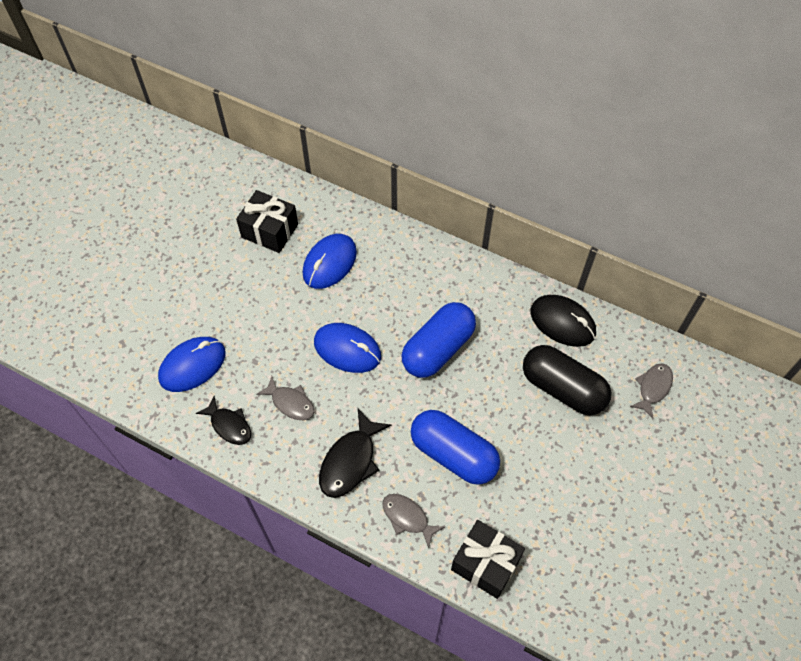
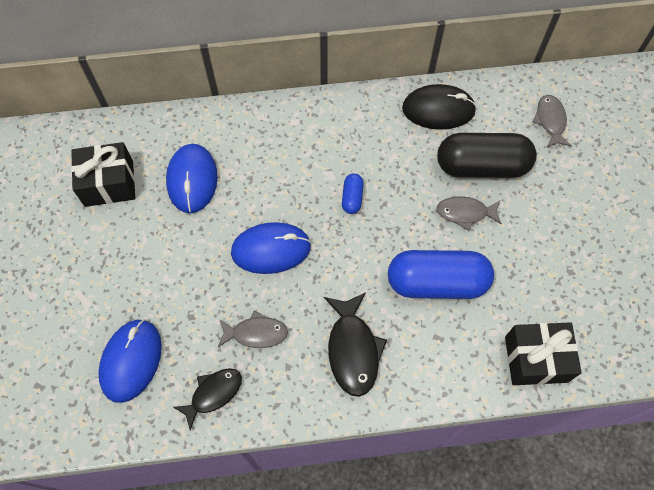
camera: 35 degrees left, 5 degrees up
(229, 425) = (213, 394): black fish -> black fish turned 45 degrees counterclockwise
(407, 518) = (441, 365): grey fish -> grey fish (465, 213)
(438, 349) = (352, 198): blue capsule -> blue capsule, size x0.44

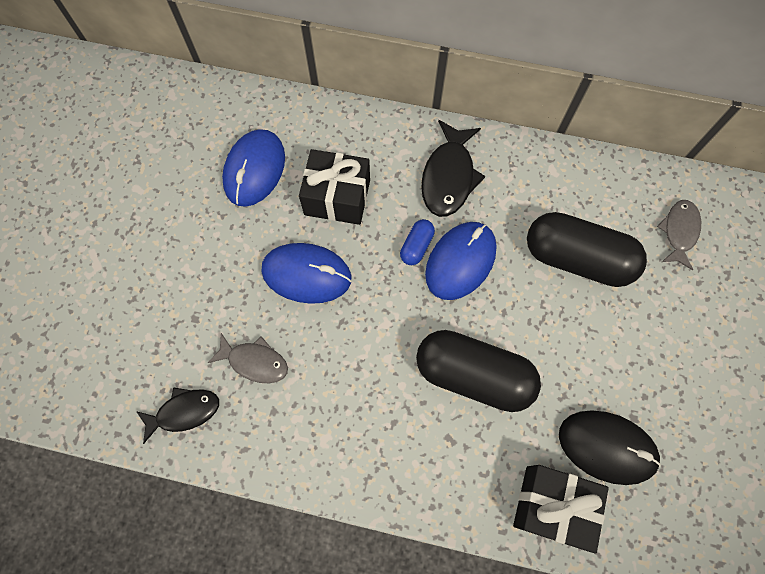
camera: 20 degrees right, 5 degrees up
(109, 183) = (169, 146): black gift -> black gift (337, 197)
(131, 361) = (116, 344): blue mouse -> blue mouse (460, 261)
(353, 350) = (350, 418): black fish -> black fish (449, 177)
(437, 282) = (473, 375): blue capsule -> black capsule
(438, 109) = (552, 177): black mouse -> black mouse (607, 447)
(465, 213) = (537, 306): grey fish -> none

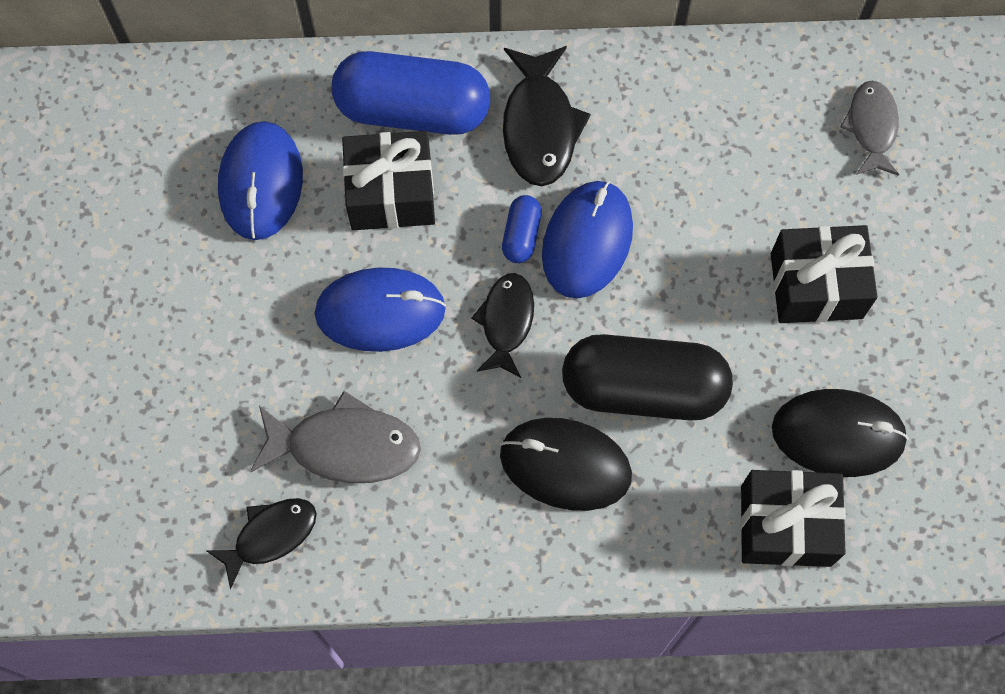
camera: 15 degrees left, 0 degrees up
(254, 362) = (345, 446): grey fish -> grey fish, size x1.50
(367, 146) = (413, 110): none -> blue capsule
(390, 303) = (506, 322): none -> black fish
(403, 417) = (565, 465): none -> black mouse
(577, 258) = (743, 198): black capsule -> none
(615, 333) = (816, 286): none -> black gift

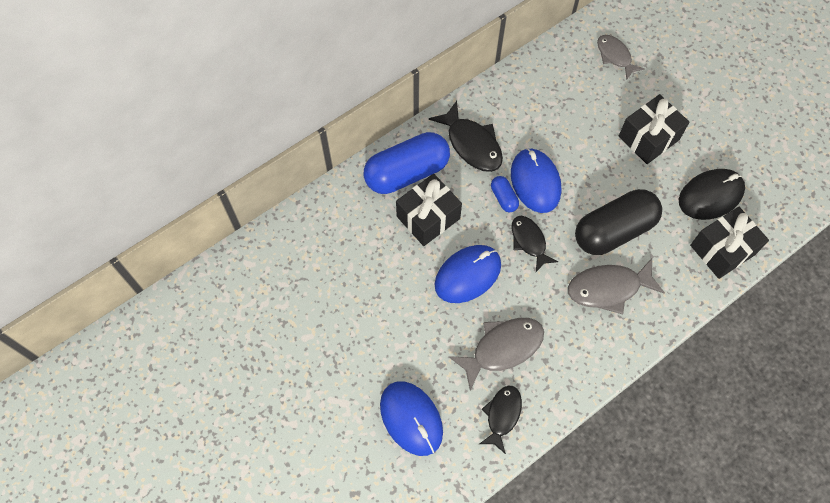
camera: 35 degrees left, 5 degrees down
(261, 183) = (361, 252): blue mouse -> blue mouse (411, 418)
(565, 465) = (608, 288): black mouse -> grey fish

